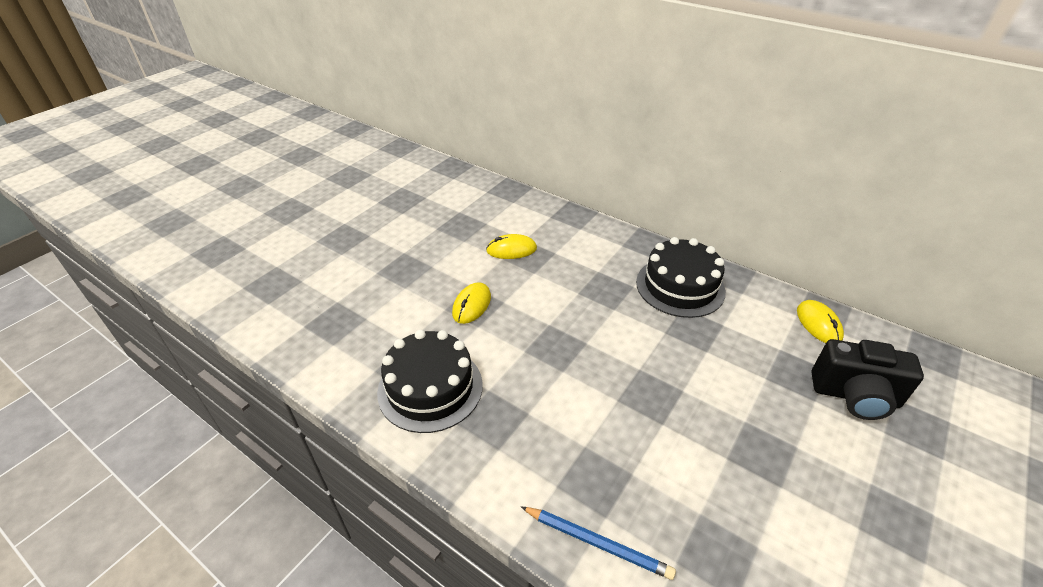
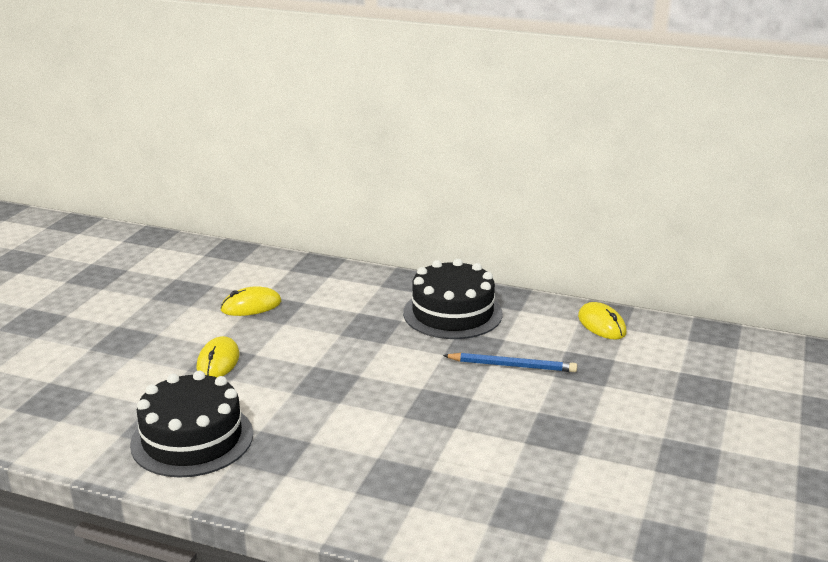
camera: 15 degrees left, 15 degrees down
(597, 543) = (407, 525): blue pencil -> blue pencil (512, 366)
(855, 396) = (642, 376): black camera -> none

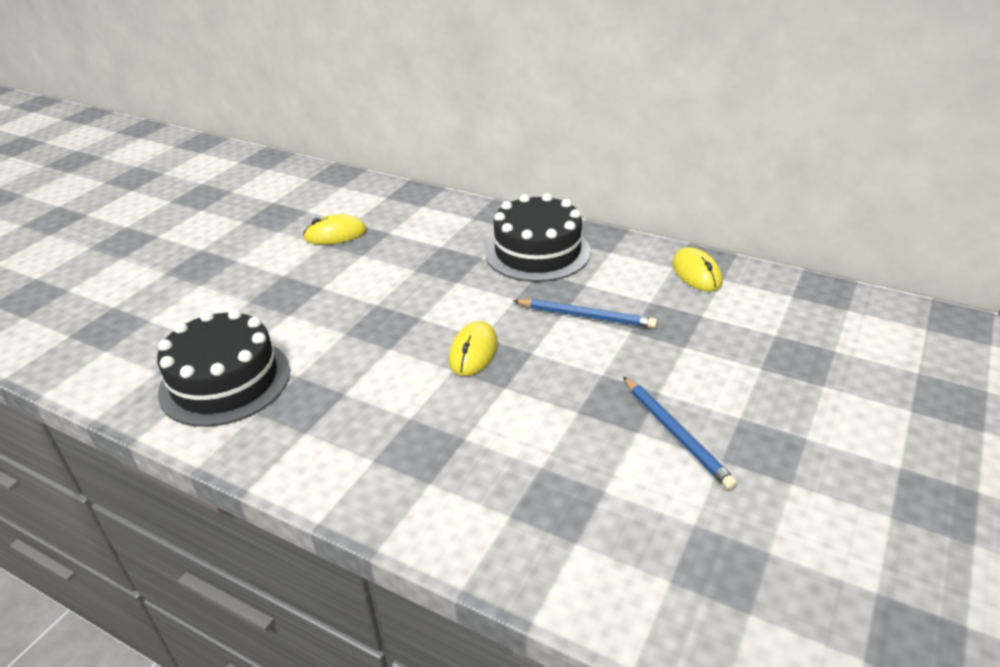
camera: 10 degrees right, 10 degrees up
(218, 362) = (282, 294): yellow mouse -> yellow mouse (473, 352)
(612, 453) = (675, 434): none -> blue pencil

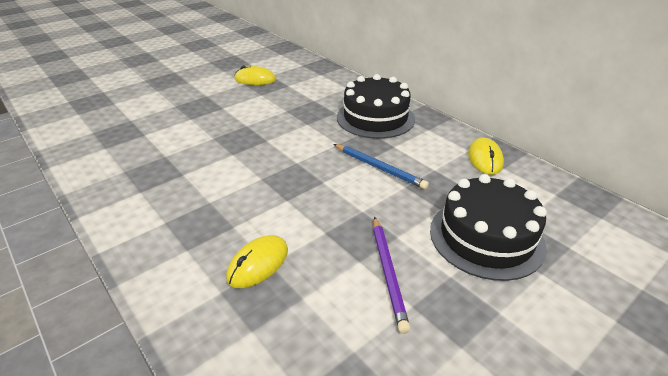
camera: 20 degrees right, 0 degrees up
(225, 381) = (123, 147): black cake -> black cake (486, 237)
(473, 352) = (283, 171): yellow mouse -> yellow mouse (258, 264)
(675, 434) = (388, 272): blue pencil -> purple pencil

